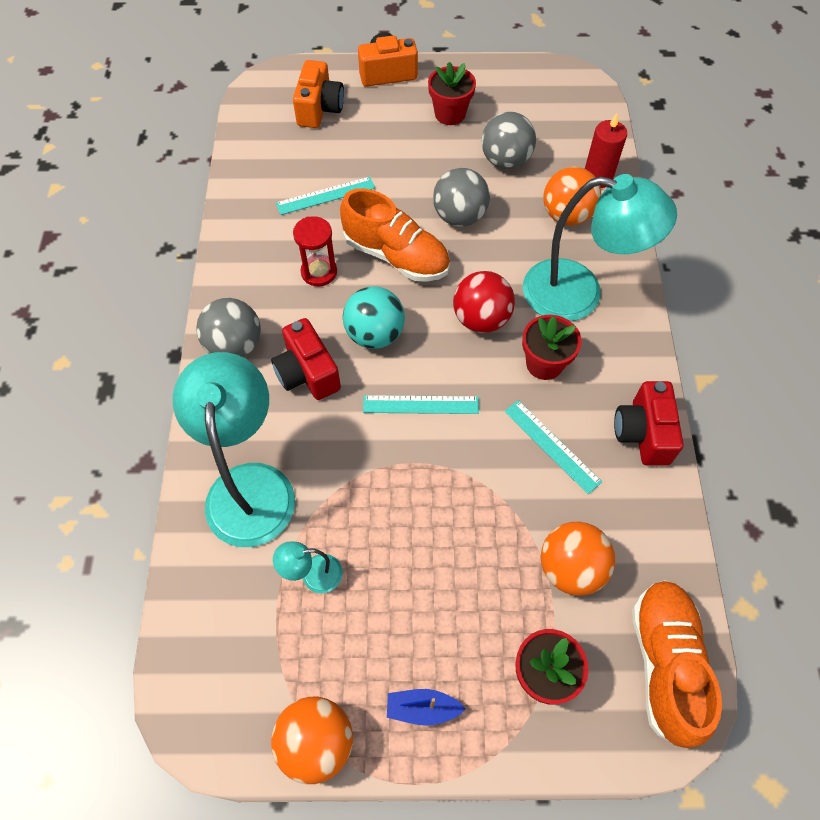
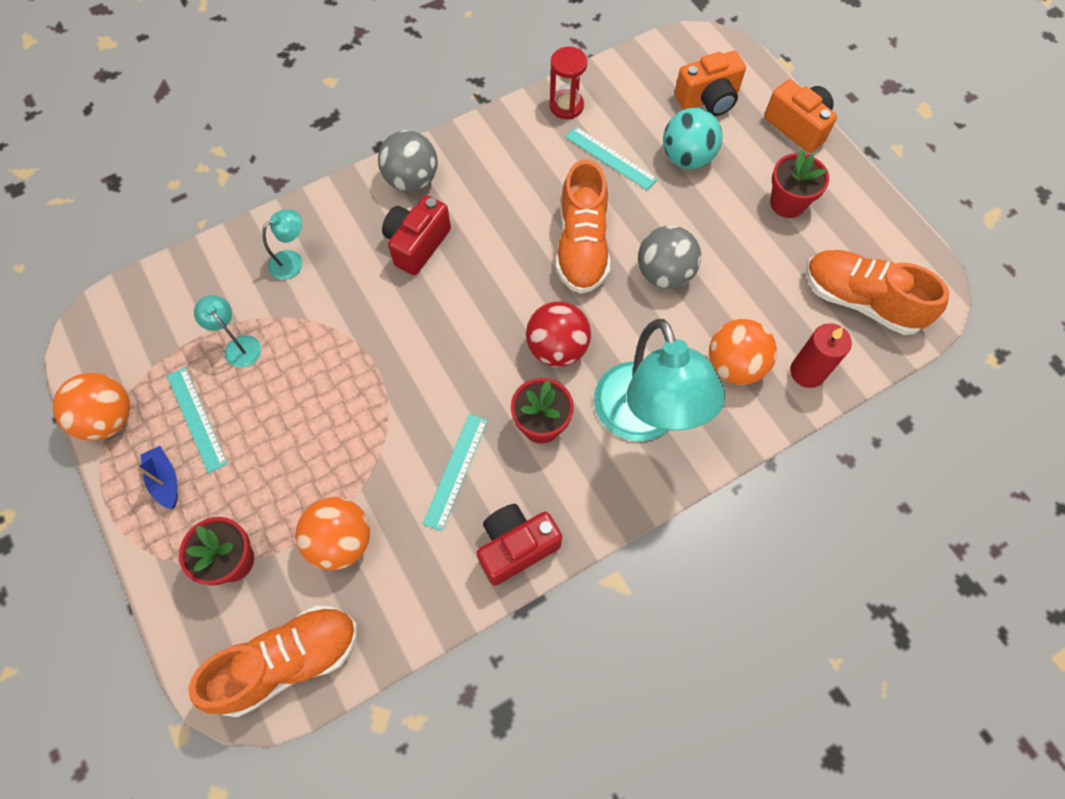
camera: 60 degrees right, 5 degrees up
(249, 485) = (292, 261): turquoise lamp -> turquoise lamp, size x0.43
(319, 272) = (524, 198): red hourglass -> red hourglass (566, 106)
(375, 334) = (486, 273): turquoise ball -> turquoise ball (687, 158)
(421, 404) = (436, 344): turquoise ruler -> turquoise ruler (196, 419)
(505, 161) = (764, 279): grey ball -> none
(559, 119) = (860, 301): none -> orange shoe

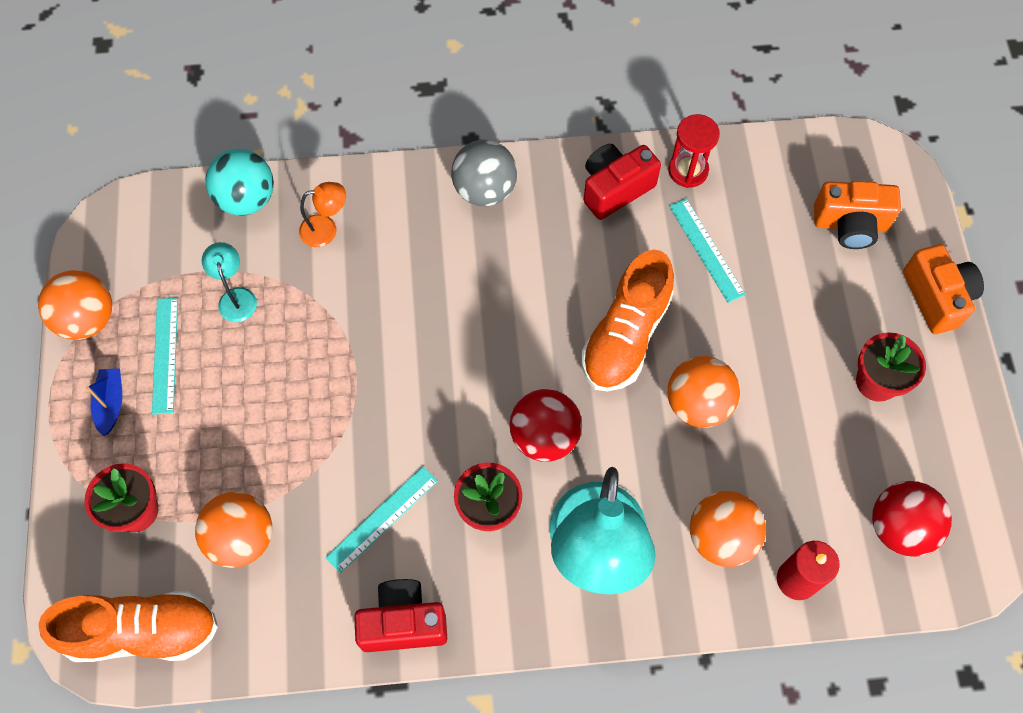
camera: 25 degrees right, 0 degrees up
(292, 261) = (326, 229): turquoise lamp -> orange lamp
(417, 244) = (457, 263): red camera -> red camera (615, 189)
(664, 274) = (698, 404): grey ball -> orange ball
(687, 158) = (790, 283): turquoise ball -> turquoise ball (246, 199)
(860, 301) = (899, 527): orange shoe -> red ball

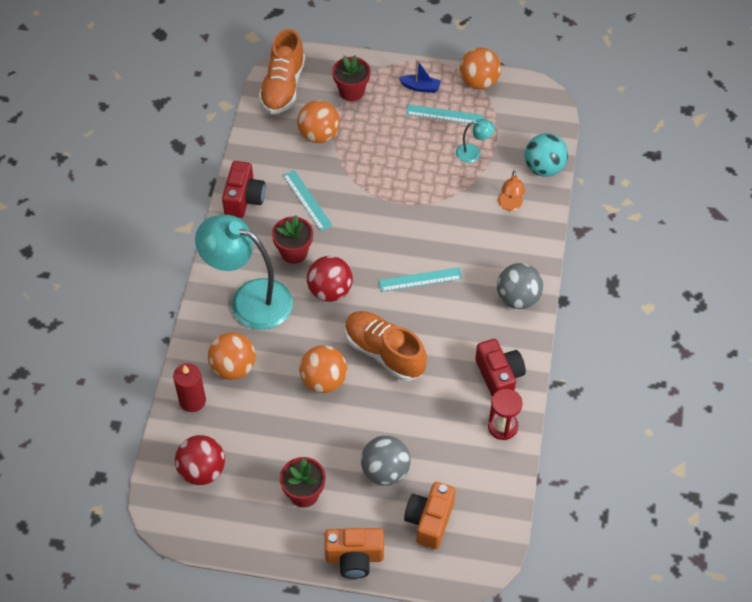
camera: 105 degrees right, 10 degrees down
(706, 250) = (435, 419): turquoise ruler -> turquoise ruler (420, 279)
(804, 291) = (385, 471): none -> grey ball

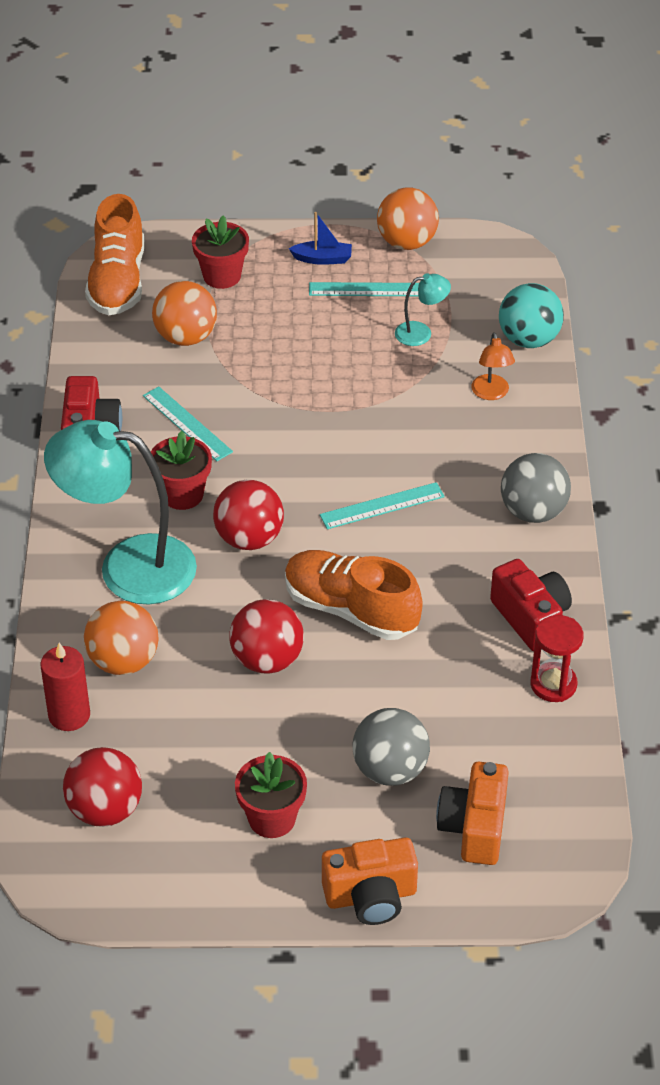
camera: 10 degrees left, 10 degrees down
(324, 380) = (267, 660): orange ball -> red ball

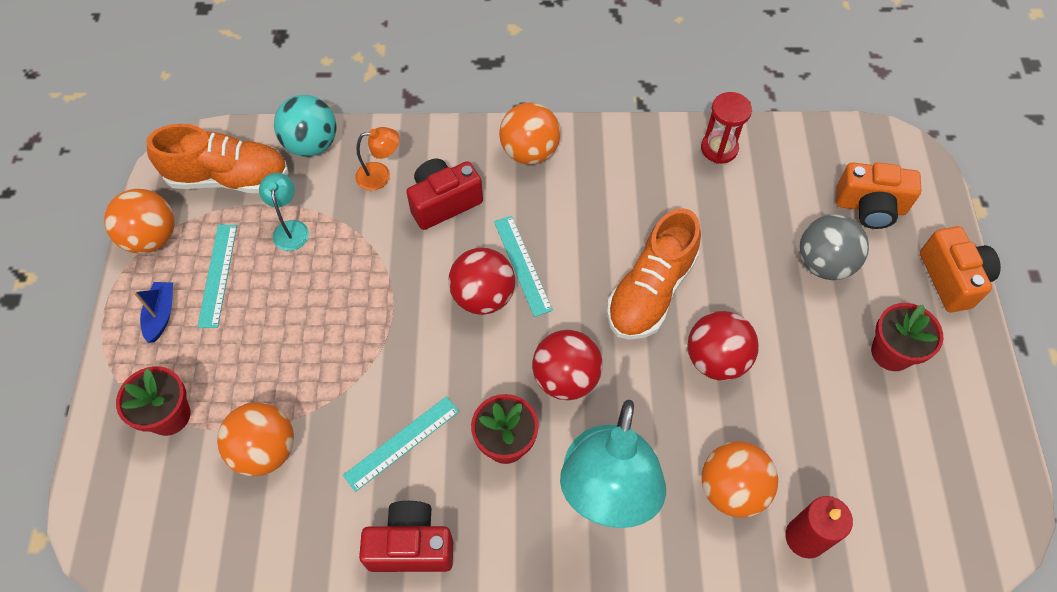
camera: 90 degrees left, 15 degrees up
(105, 810) = (910, 494): red ball -> red ball (483, 296)
(117, 282) = (157, 532): orange shoe -> orange shoe (229, 178)
(531, 618) = (650, 159): red camera -> red camera (444, 202)
(533, 511) = (529, 152): grey ball -> orange ball

